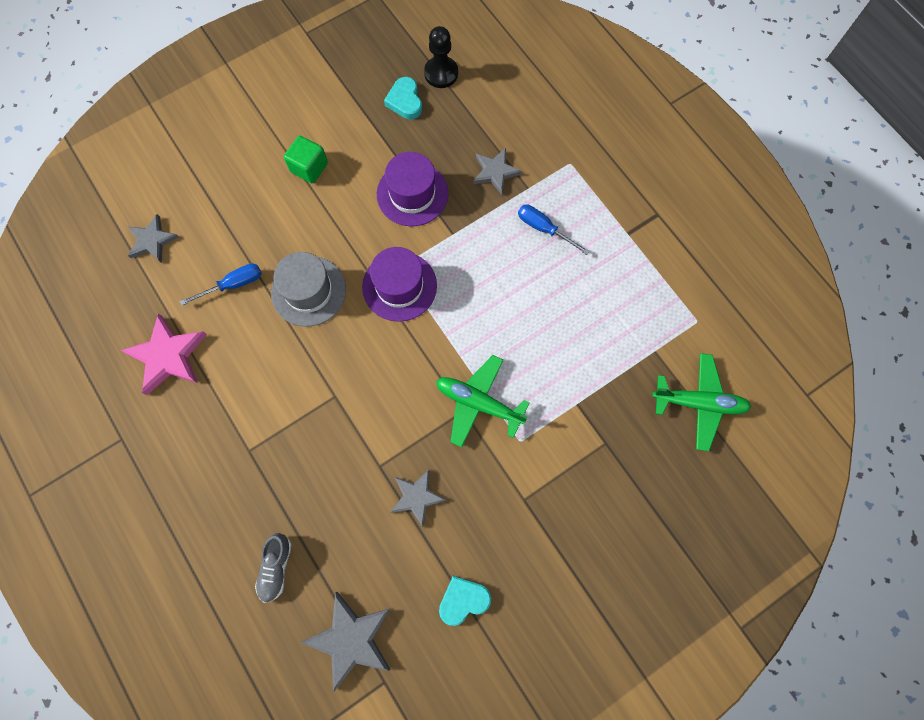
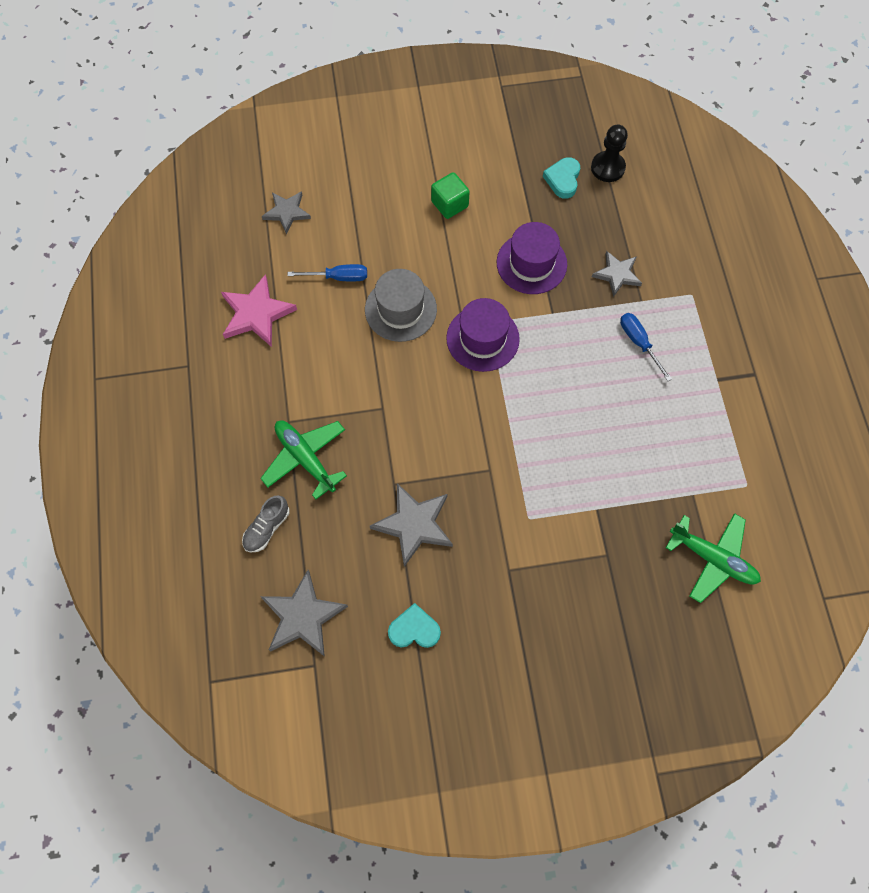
camera: 25 degrees right, 5 degrees down
(417, 497) = (414, 524): grey star -> grey star, size x1.53
(479, 403) = (507, 469): green plane -> green plane (305, 458)

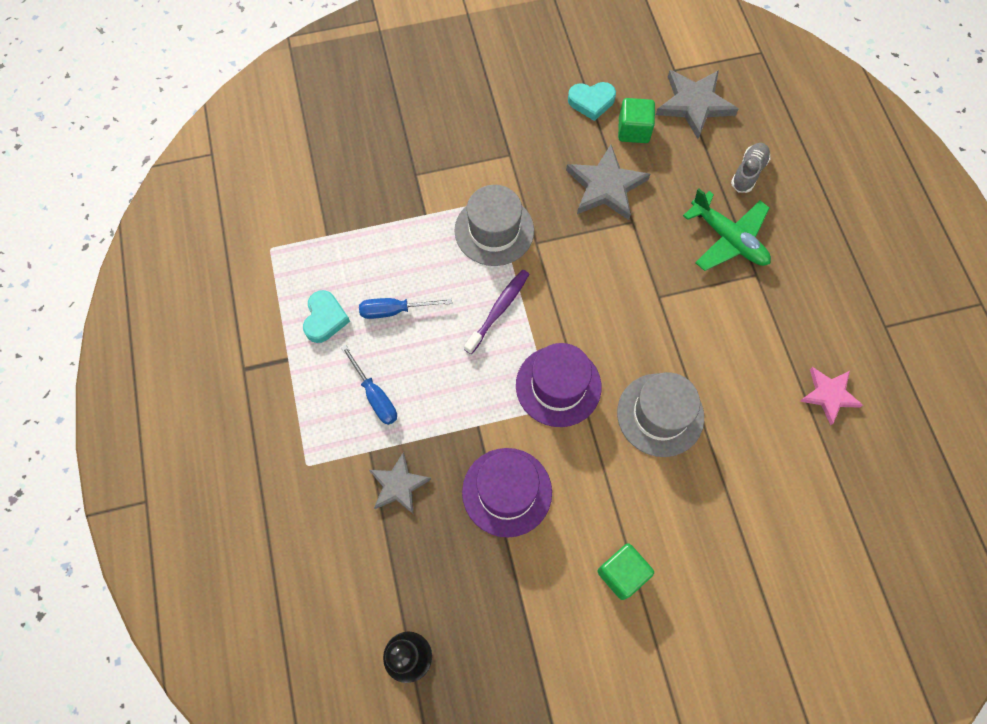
camera: 175 degrees right, 0 degrees up
(256, 314) = (829, 395): pink star -> pink star, size x0.65
(287, 212) = (835, 541): grey star -> none
(338, 277) = (744, 451): blue screwdriver -> blue screwdriver (394, 310)
(374, 588) = (633, 130): none -> green cube
(529, 486) = (494, 230): none -> grey hat
(530, 407) = (498, 310): none -> purple toothbrush
(563, 180) = (471, 629): turquoise heart -> turquoise heart (325, 319)
(712, 558) = (313, 179): green plane -> none

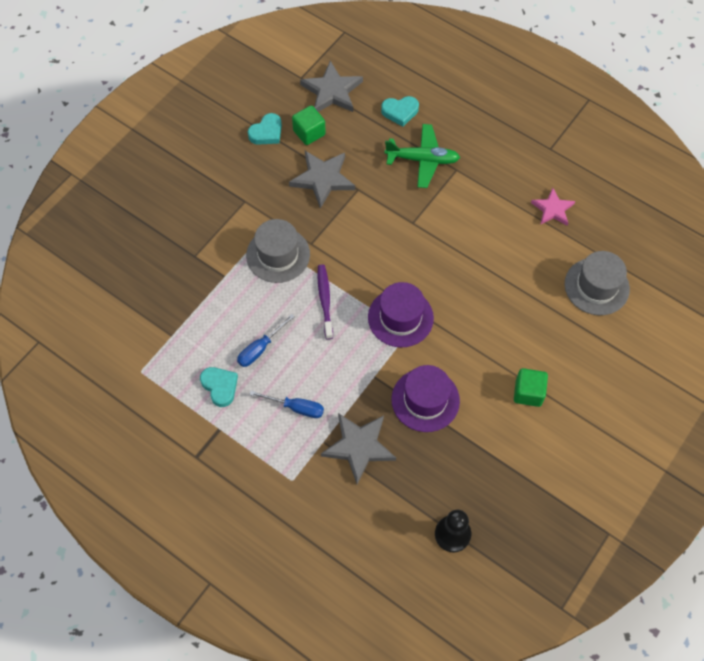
camera: 40 degrees left, 5 degrees down
(398, 485) = (359, 446): grey star -> grey star, size x1.53
(660, 415) = (472, 290): grey hat -> grey hat (596, 286)
(748, 172) = (400, 112): grey shoe -> turquoise heart

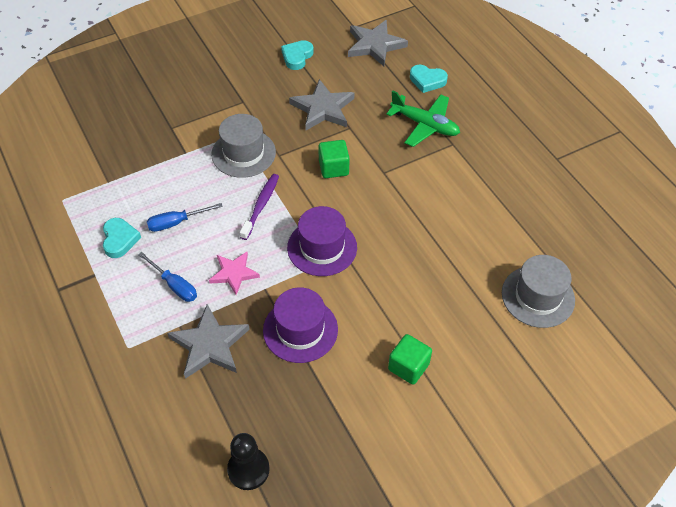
camera: 25 degrees right, 10 degrees down
(266, 132) = (297, 57): turquoise heart -> turquoise heart turned 135 degrees clockwise
(309, 133) = (334, 69): green cube -> green cube (333, 168)
(552, 209) = (530, 211): pink star -> pink star (234, 273)

